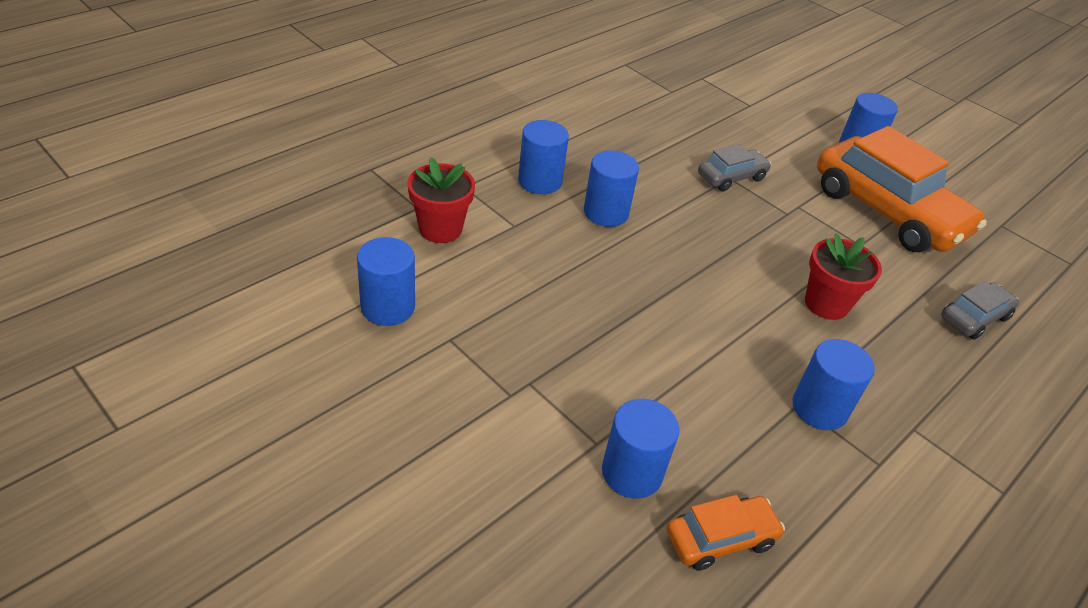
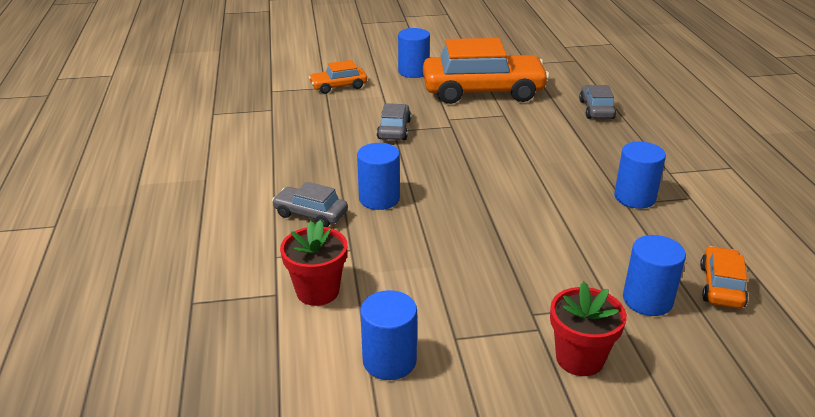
camera: 50 degrees left, 10 degrees down
(540, 181) = (310, 214): blue cylinder -> grey car
(762, 112) = (338, 86): none -> orange car
(826, 304) = (547, 152): red flower pot -> red flower pot (579, 358)

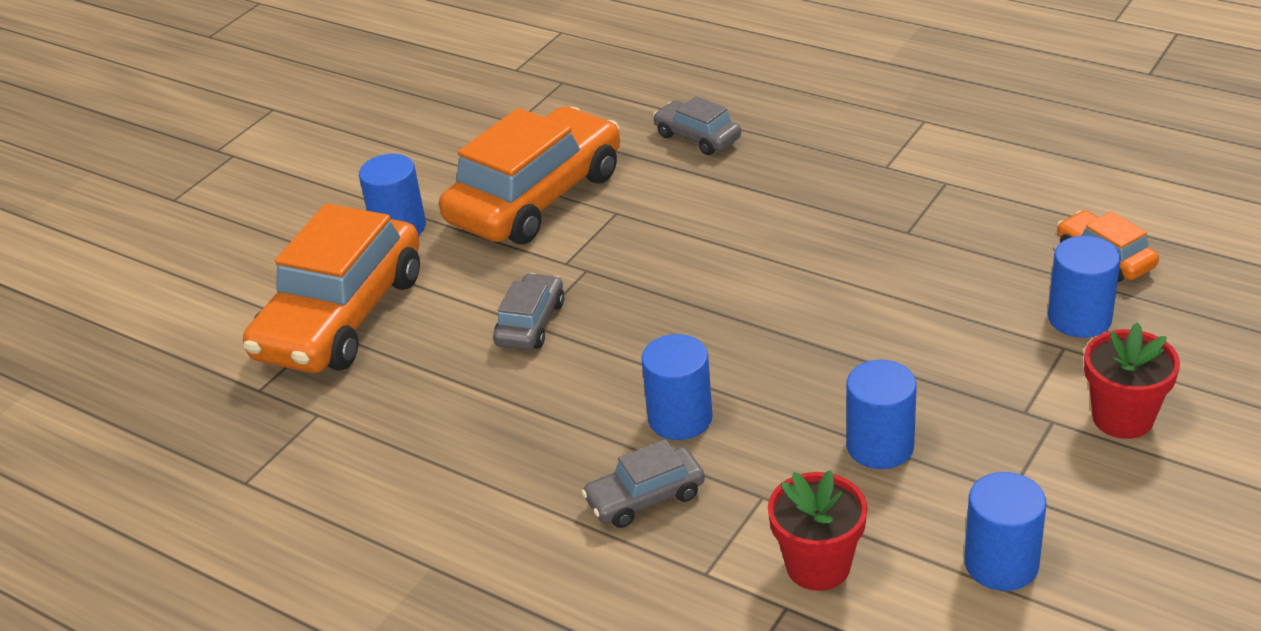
camera: 45 degrees left, 5 degrees up
(338, 86) = (341, 316): orange car -> orange car, size x2.13
(394, 129) = (530, 323): grey car -> grey car turned 60 degrees clockwise
(634, 197) = (903, 219): blue cylinder -> blue cylinder (880, 446)

